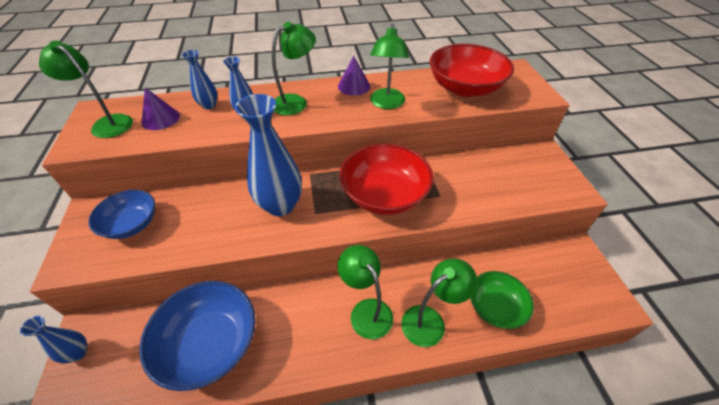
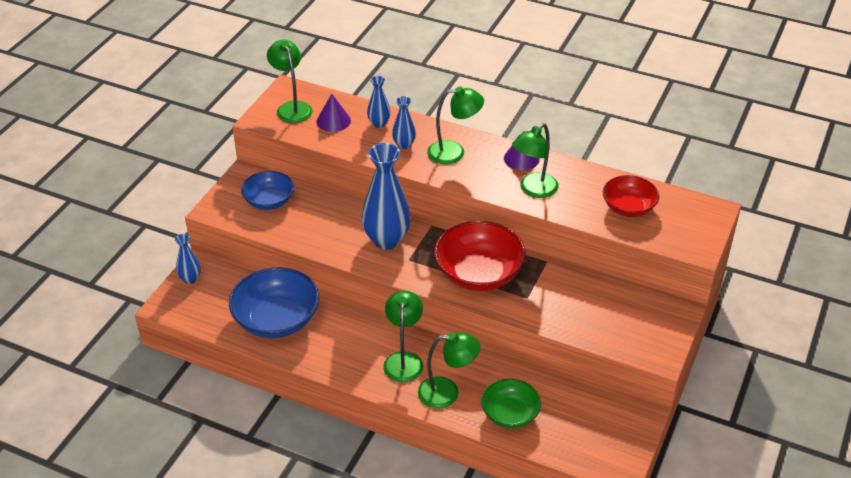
camera: 35 degrees right, 5 degrees down
(465, 88) = (628, 207): red bowl -> red bowl, size x0.62

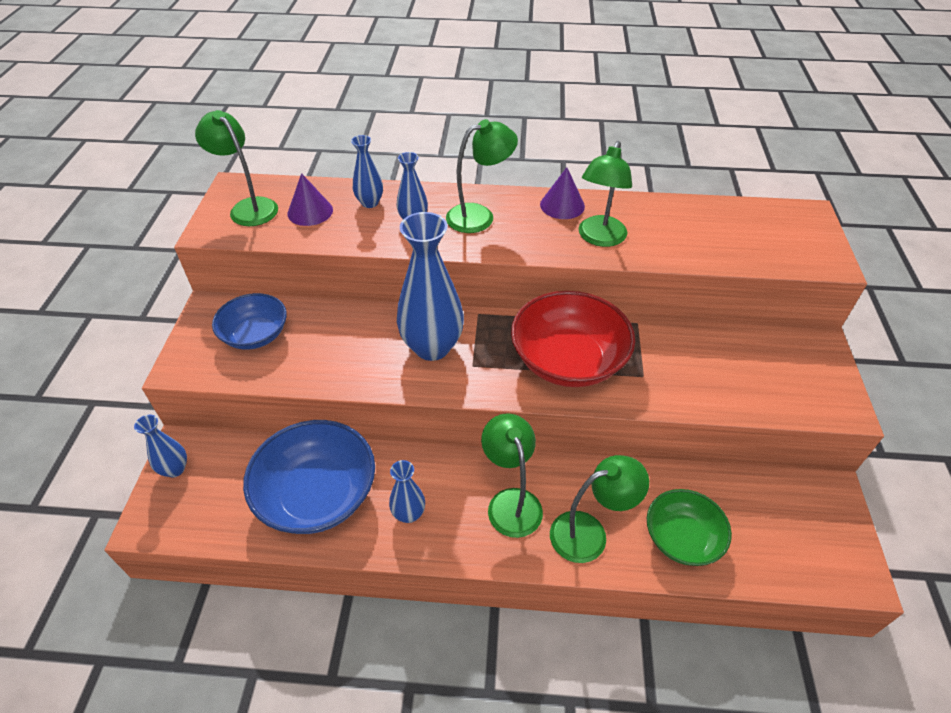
camera: 20 degrees left, 5 degrees up
(331, 348) = (409, 514): none -> blue vase
(628, 207) = (718, 233): red bowl -> none

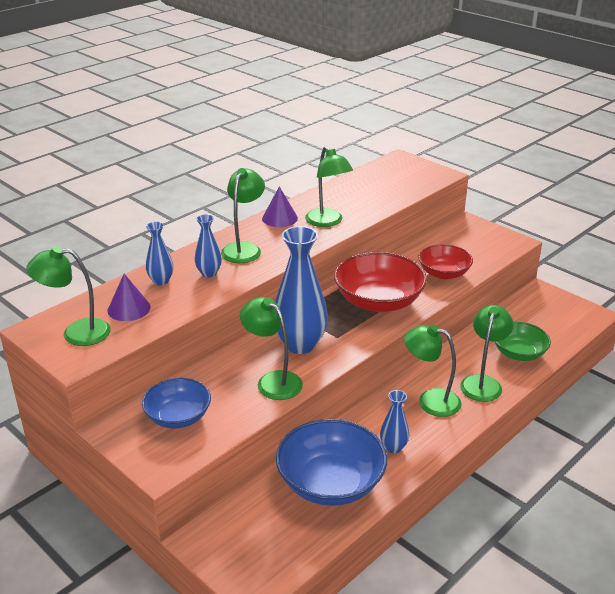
camera: 50 degrees left, 15 degrees down
(175, 469) = (218, 551): blue vase -> none
(358, 362) = (272, 381): none -> green lamp
(687, 382) = (444, 273): none -> red bowl

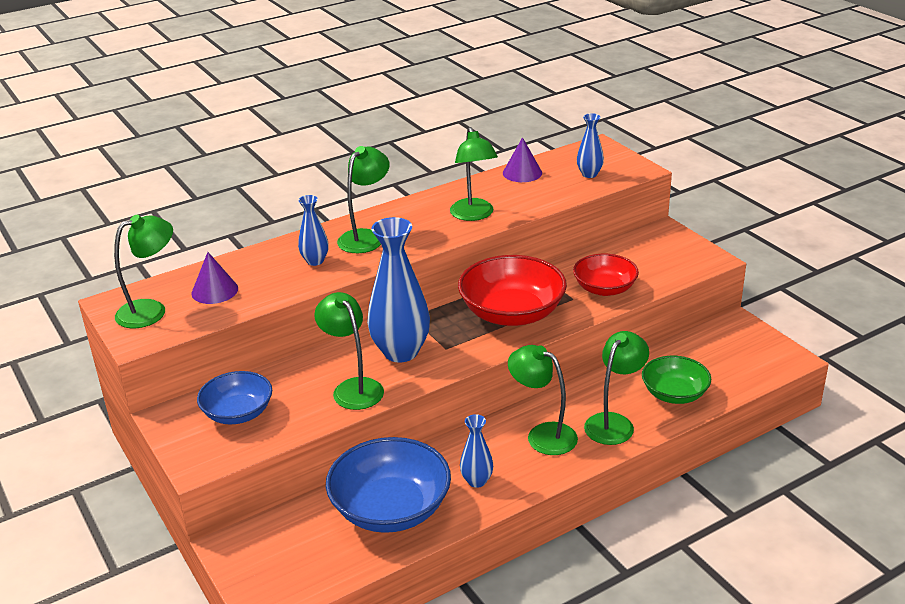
camera: 15 degrees right, 0 degrees up
(76, 333) = (151, 310): green lamp -> green lamp turned 135 degrees clockwise
(161, 281) = (261, 264): blue vase -> blue vase (589, 174)
(279, 218) = (422, 206): purple cone -> purple cone (522, 173)

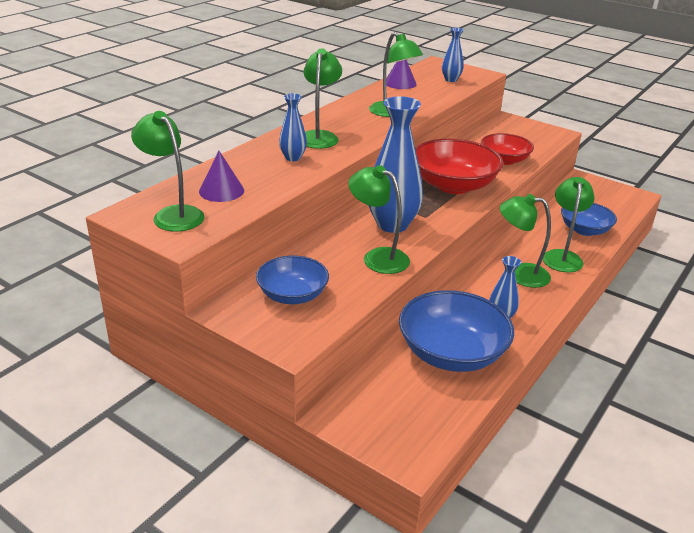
camera: 25 degrees left, 0 degrees up
(151, 310) = (173, 214): green lamp -> green lamp turned 75 degrees counterclockwise
(674, 394) = (584, 230): green bowl -> blue bowl

